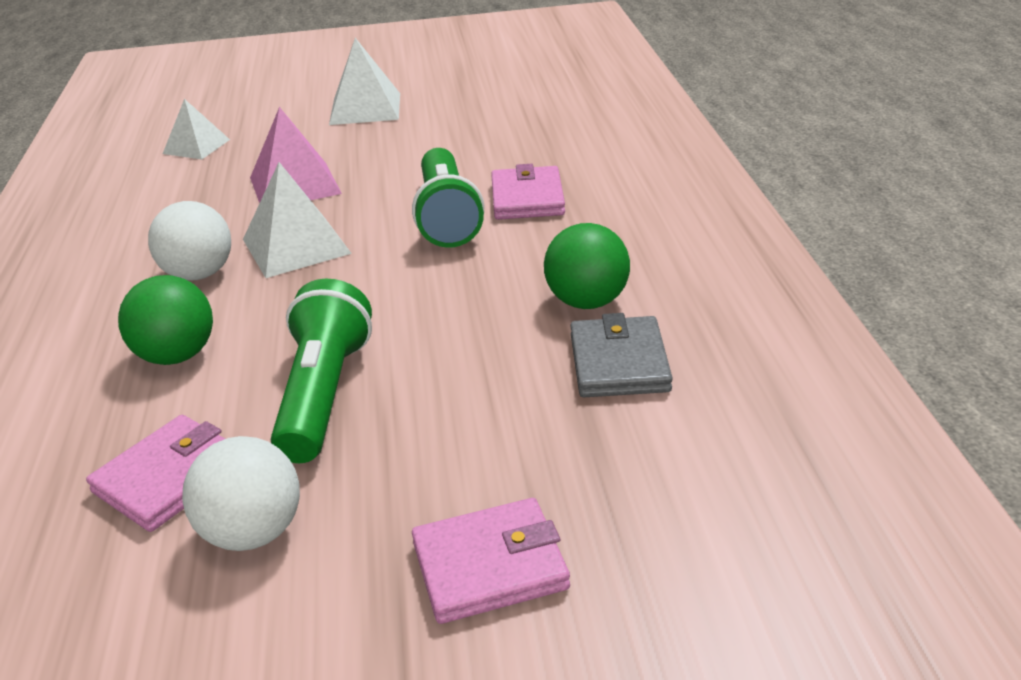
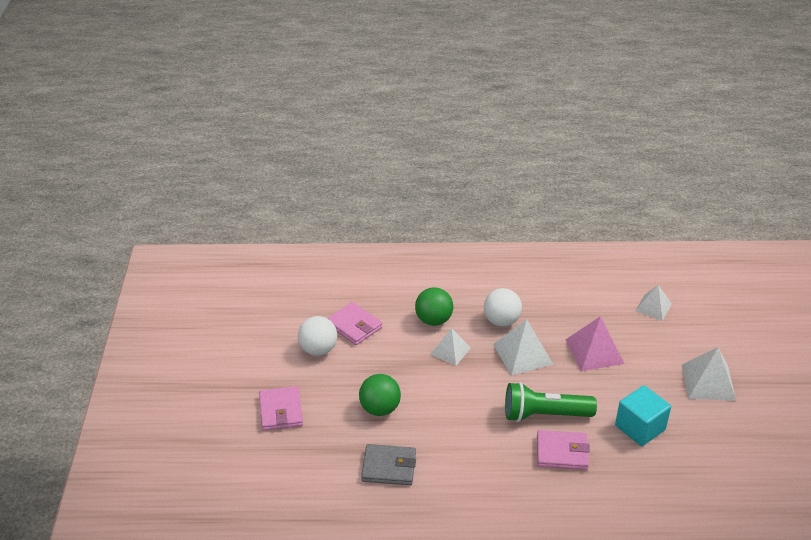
camera: 95 degrees right, 5 degrees up
(279, 324) = (450, 351): none -> white pyramid
(324, 394) = (393, 366): green flashlight -> none
(462, 147) = (640, 428): none -> turquoise cube
(587, 302) = (443, 463): green ball -> green ball (380, 409)

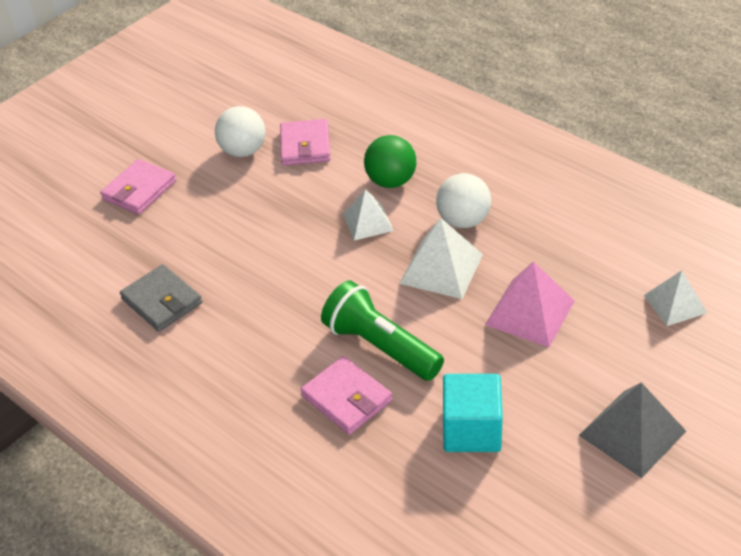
camera: 45 degrees right, 5 degrees up
(380, 409) = (226, 240): green ball -> none
(708, 382) = (632, 433): white pyramid -> grey pyramid

